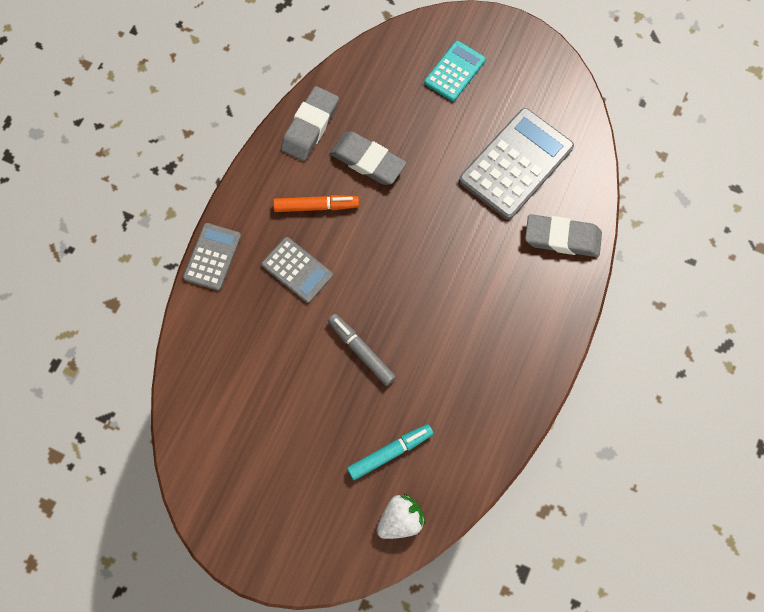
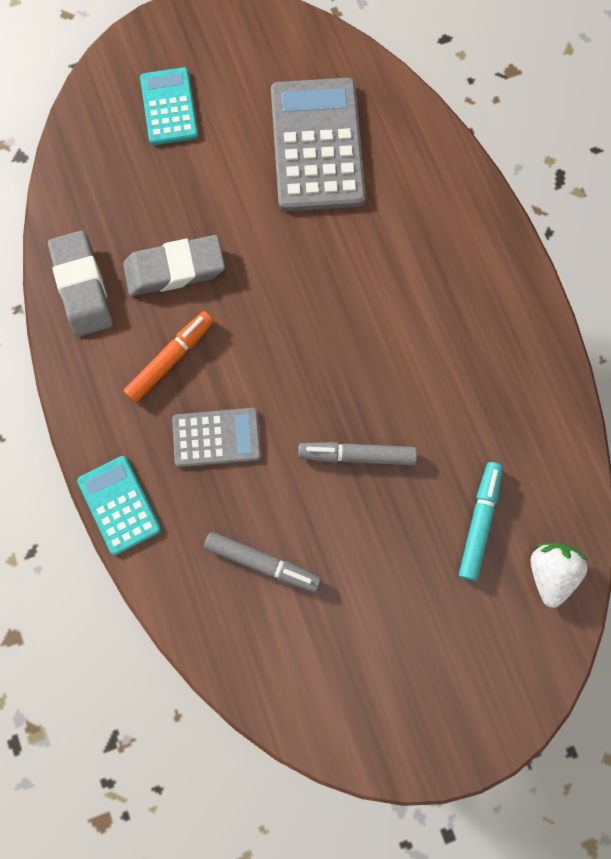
camera: 45 degrees left, 5 degrees up
(212, 257) = (119, 505): grey calculator -> turquoise calculator
(253, 358) = (262, 562): none -> grey marker
(562, 238) = (428, 177): grey eraser -> none

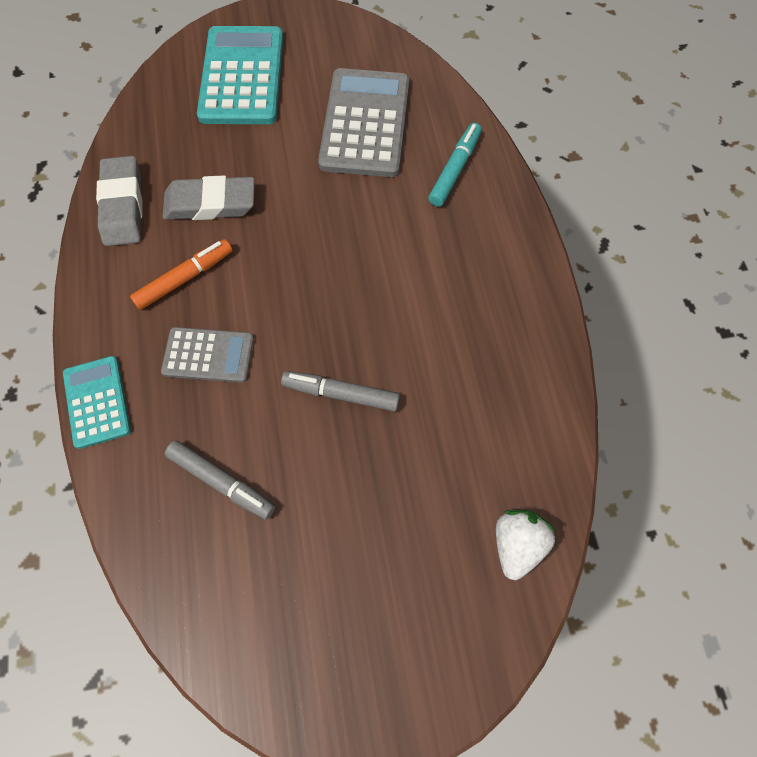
camera: 10 degrees right, 10 degrees down
(169, 107) = (242, 76): turquoise calculator -> turquoise calculator, size x1.74
(479, 522) = (451, 480): turquoise marker -> turquoise marker (455, 169)

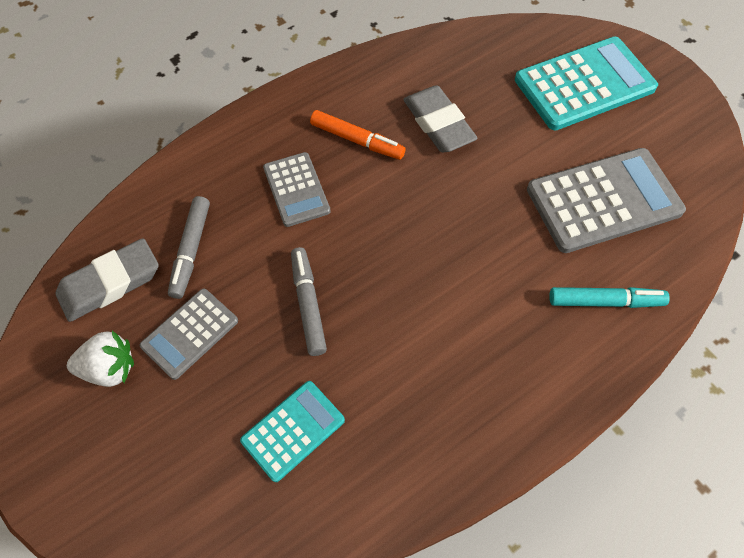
camera: 65 degrees right, 5 degrees down
(97, 402) = (222, 137): turquoise calculator -> turquoise calculator (293, 430)
(123, 206) = (399, 68): grey eraser -> grey eraser (110, 283)
(316, 514) = (190, 333): none -> grey calculator
(517, 544) = (225, 521): white strawberry -> white strawberry (109, 368)

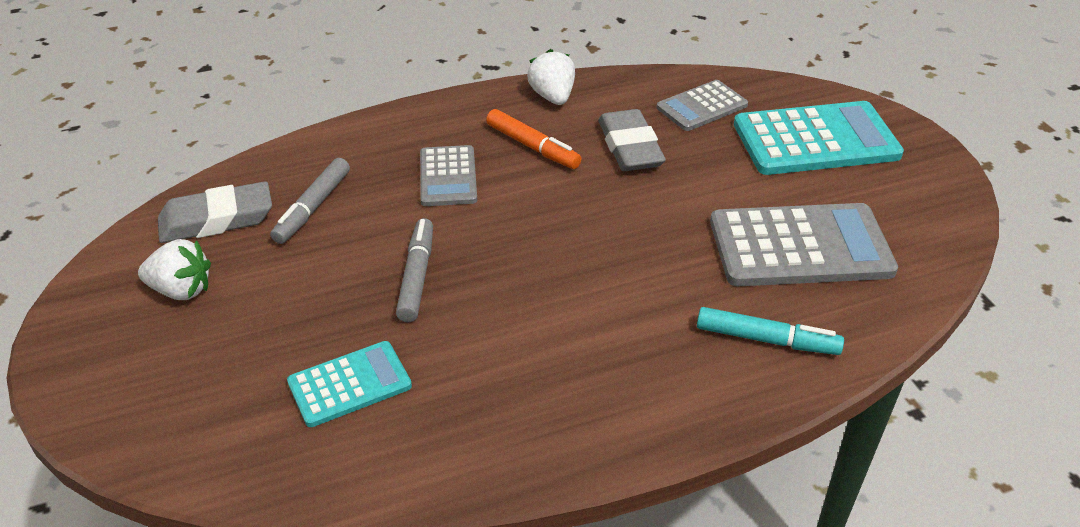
camera: 15 degrees right, 20 degrees down
(190, 333) = (278, 277): grey calculator -> grey calculator (702, 106)
(355, 80) = (552, 97): none -> white strawberry

